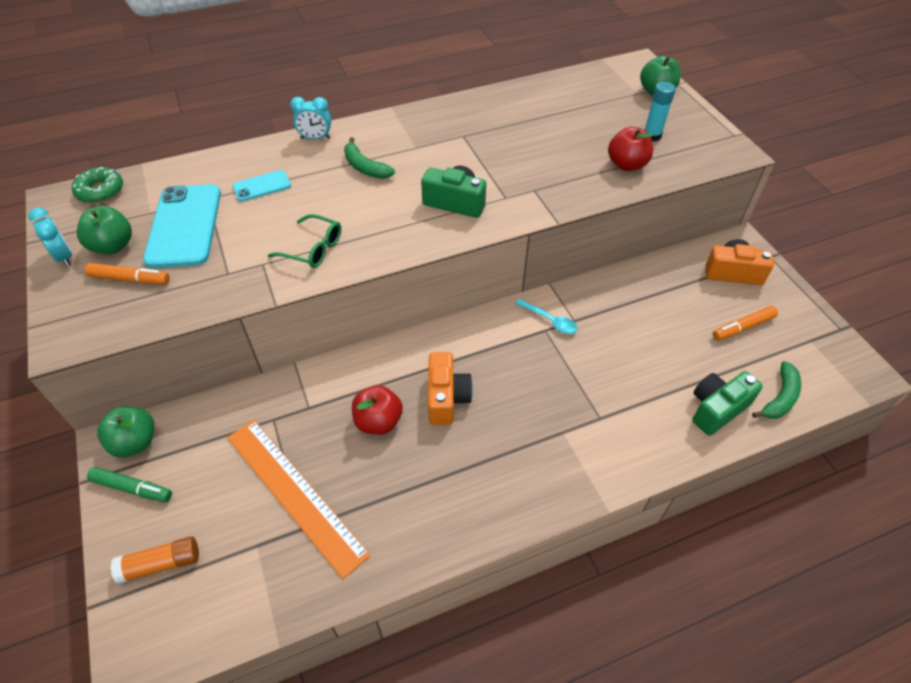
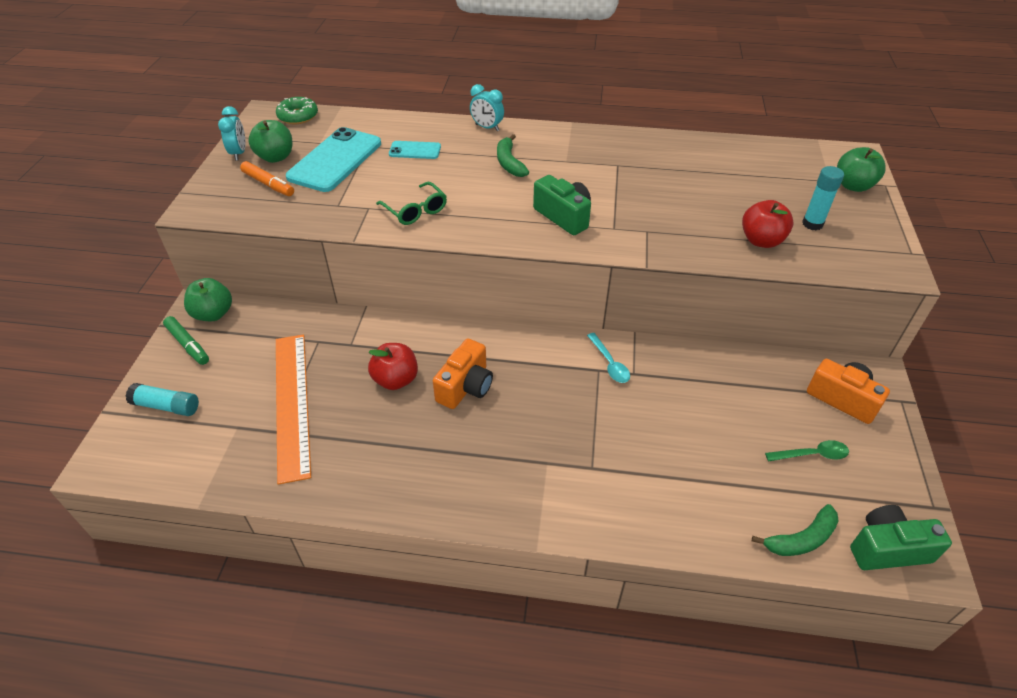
camera: 30 degrees right, 5 degrees down
(161, 564) = (166, 406): orange glue stick -> turquoise glue stick
(716, 409) = (719, 516): green camera -> green camera (887, 549)
(743, 327) = (812, 454): orange marker -> green spoon

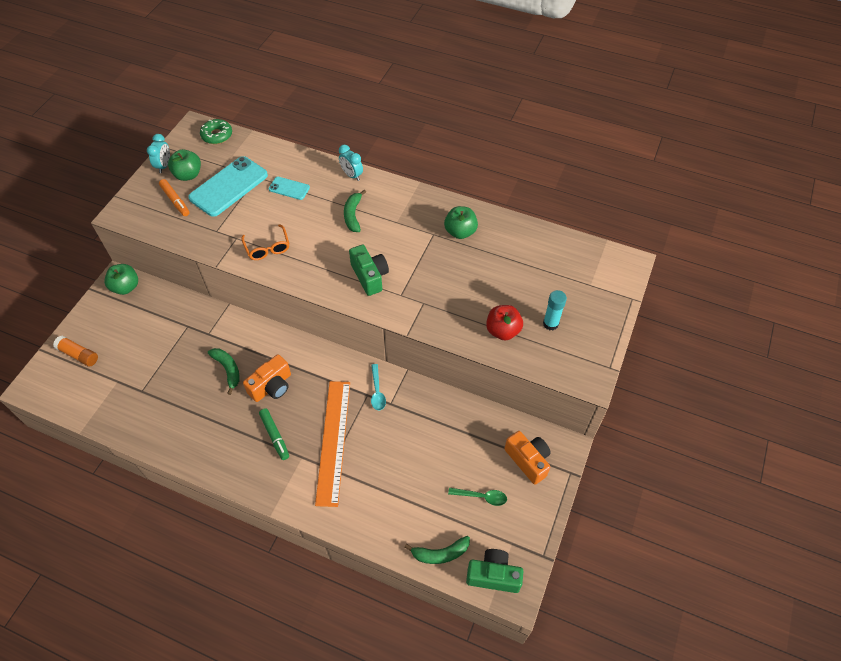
camera: 15 degrees right, 10 degrees up
(166, 406) = (78, 355): turquoise glue stick -> orange glue stick
(188, 345) = (103, 309): green marker -> green marker (275, 436)
(291, 403) = (156, 371): orange ruler -> orange ruler (333, 441)
(396, 380) = (228, 369): red apple -> green banana
(415, 210) = (267, 248): green glasses -> orange glasses
(853, 186) = (605, 294): green apple -> green apple (460, 232)

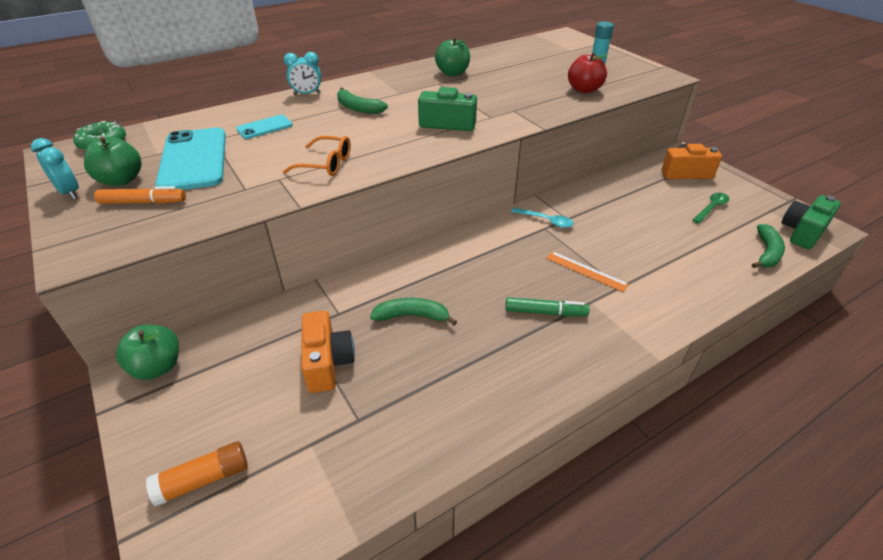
camera: 55 degrees left, 15 degrees down
(272, 386) = (472, 289): orange camera -> orange camera (327, 362)
(333, 441) = (586, 271): orange ruler -> orange ruler, size x0.49

